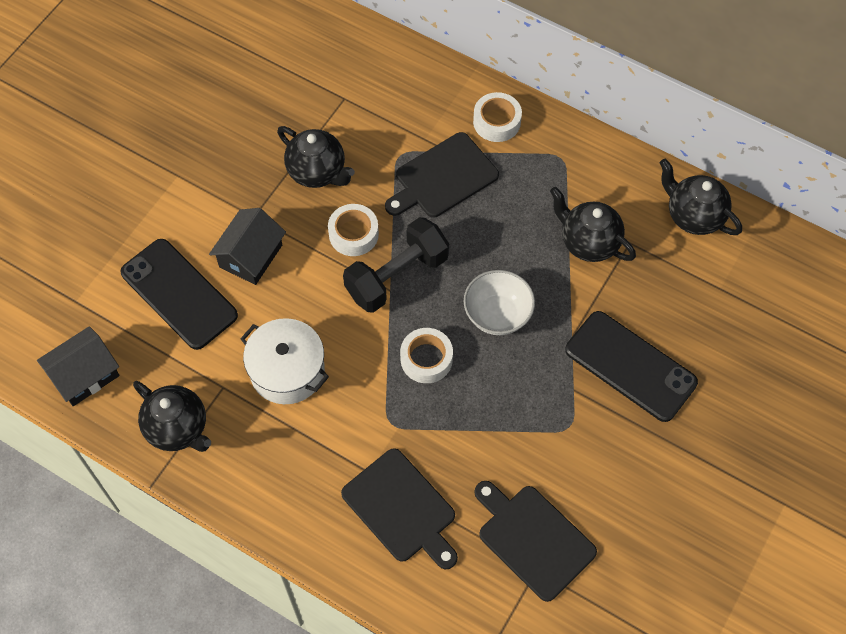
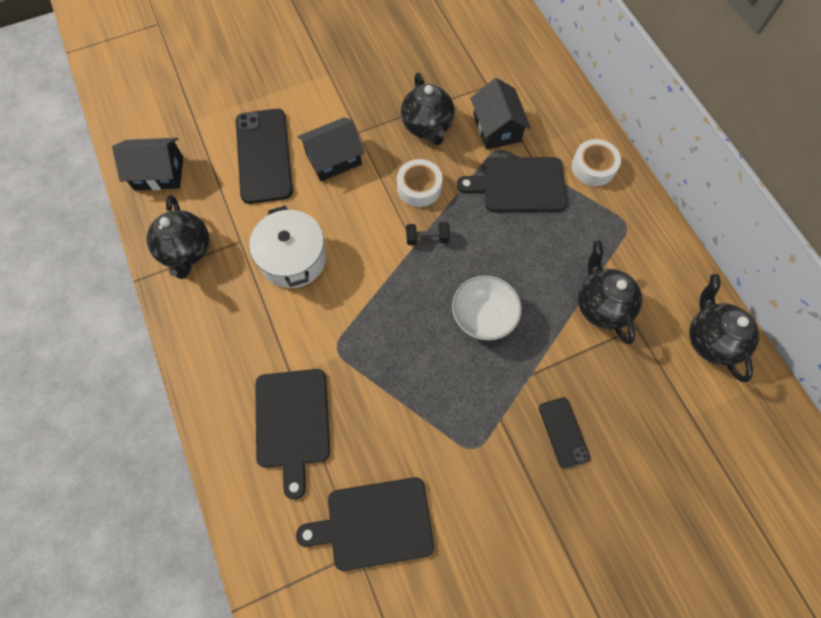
camera: 35 degrees right, 5 degrees up
(383, 135) = (497, 128): none -> black house
(397, 276) = (427, 238): black dumbbell -> black dumbbell, size x0.45
(426, 359) = (401, 316): white tape -> none
(533, 539) = (374, 523): black cutting board -> black cutting board turned 90 degrees counterclockwise
(630, 366) = (563, 432): black phone -> black phone, size x0.52

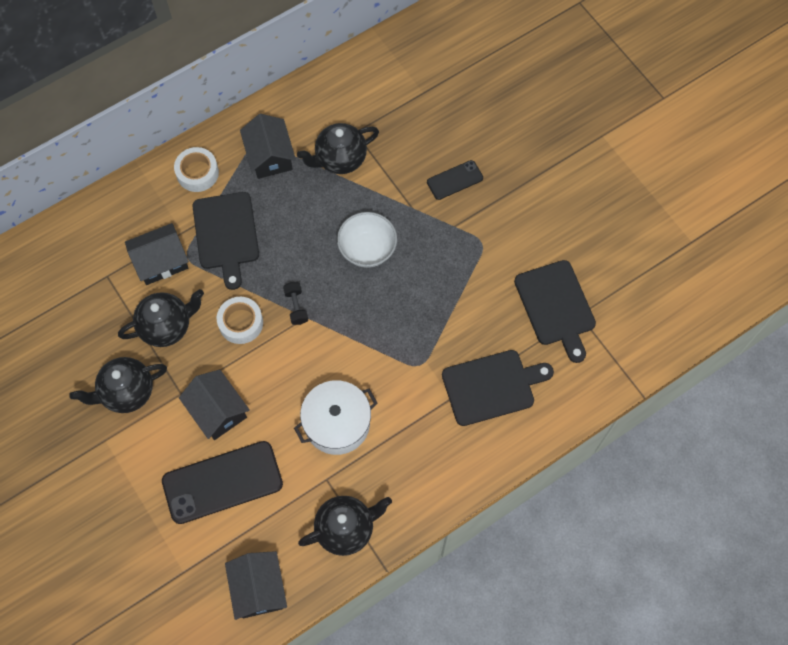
camera: 100 degrees left, 0 degrees up
(609, 235) = (270, 156): none -> black house
(710, 340) = (356, 80): black teapot -> black teapot (127, 392)

